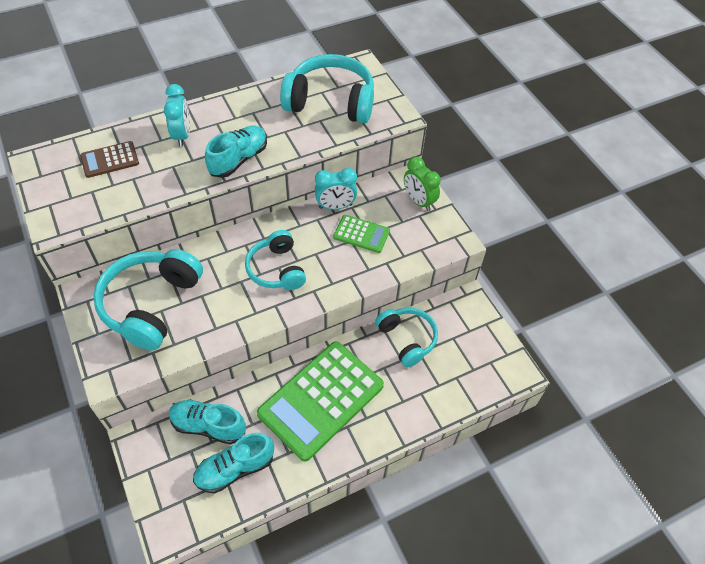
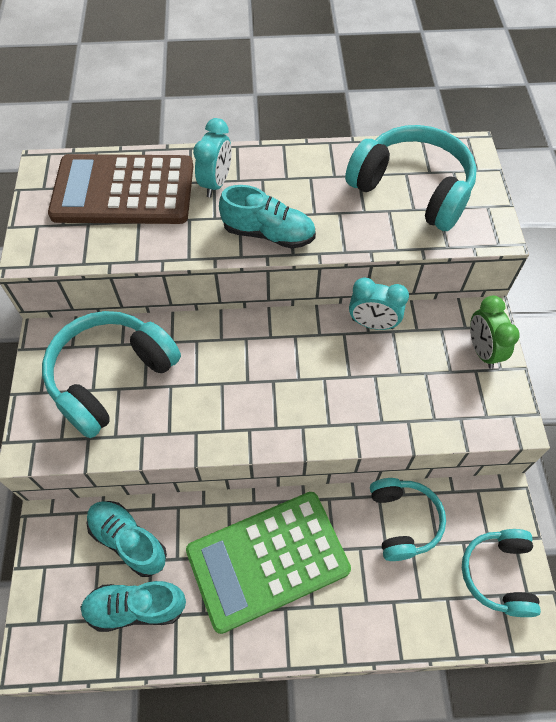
camera: 25 degrees right, 5 degrees up
(110, 160) = (123, 190): brown calculator -> brown calculator, size x2.11
(238, 160) = (268, 234): turquoise shoe -> turquoise shoe turned 45 degrees clockwise
(276, 269) = (269, 382): turquoise headphones -> turquoise headphones (498, 574)
(361, 234) = (391, 371): green calculator -> none

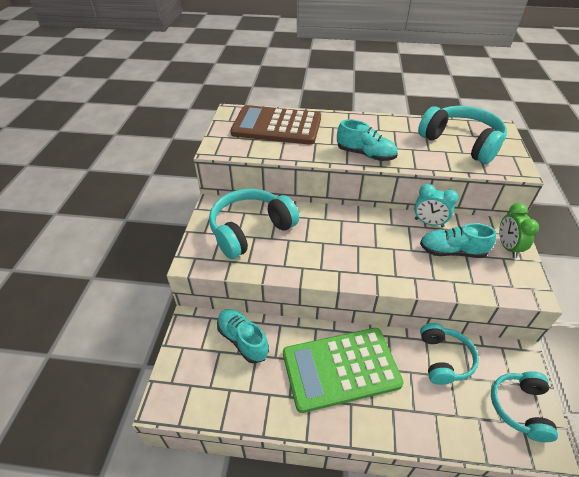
camera: 10 degrees right, 15 degrees down
(136, 607) = (241, 384): turquoise shoe -> turquoise shoe (452, 251)
(216, 183) = (334, 128): turquoise clock -> none

